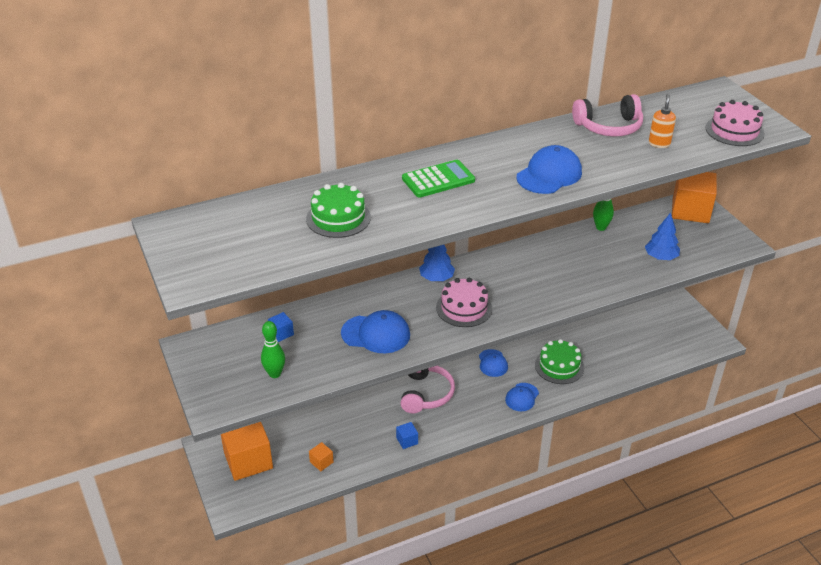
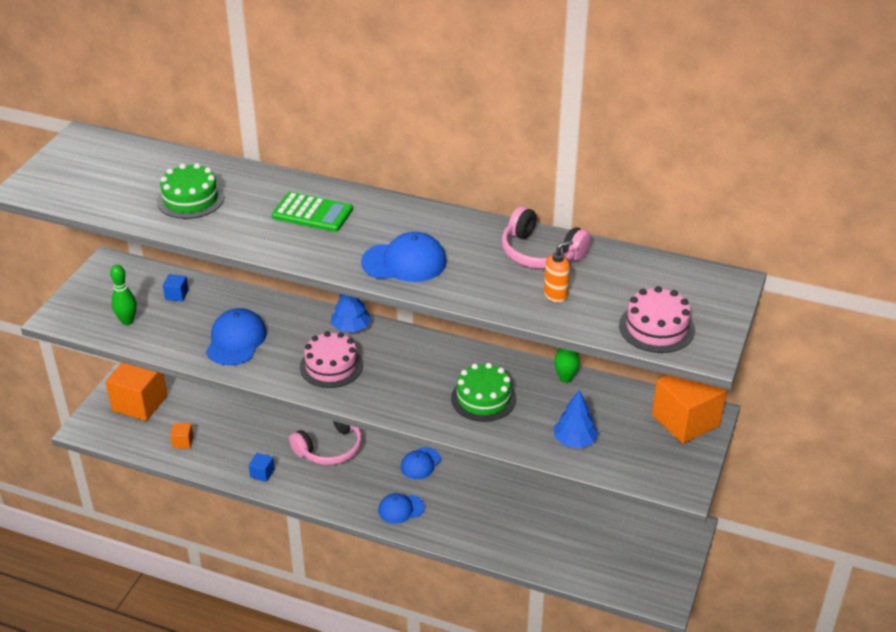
camera: 45 degrees right, 0 degrees up
(376, 334) = (236, 340): blue cap -> blue cap turned 135 degrees counterclockwise
(559, 366) = (473, 508): green cake -> green cake (483, 398)

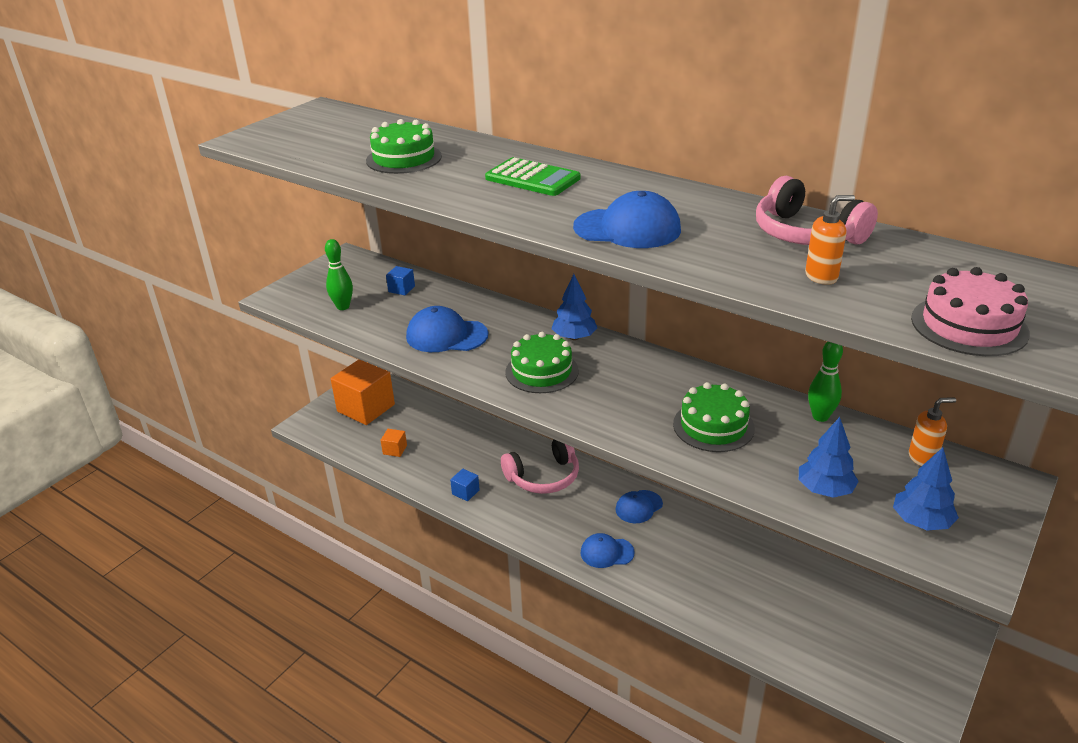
camera: 15 degrees right, 5 degrees down
(236, 340) = (446, 335): blue cap -> blue cap turned 105 degrees counterclockwise
(331, 366) = (542, 371): pink cake -> green cake
(644, 404) = (922, 458): none -> orange soap dispenser
(645, 456) = (921, 521): none -> blue tree
(685, 420) = (980, 485): orange cube -> none

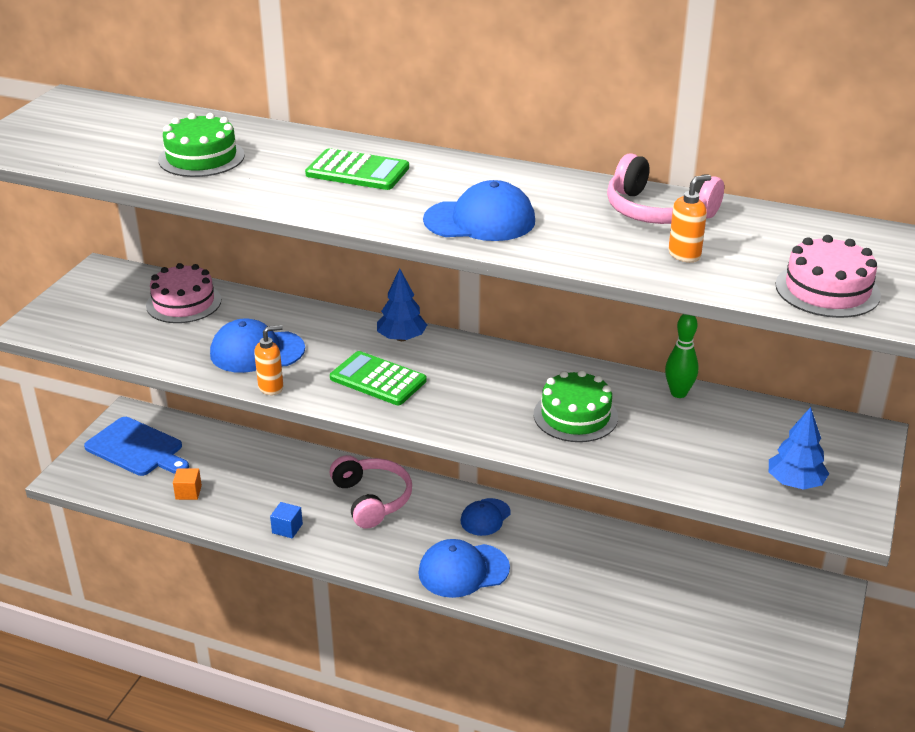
camera: 15 degrees left, 0 degrees up
(343, 307) = (120, 331): green bowling pin -> none
(366, 408) = (137, 448): orange cube -> blue cutting board
(401, 289) = (183, 303): blue cube -> pink cake
(542, 371) = (378, 379): green cake -> green calculator
(543, 477) = (372, 499): pink headphones -> pink headphones turned 75 degrees counterclockwise
(606, 552) = (463, 570): blue cap -> blue cap, size x1.55
(825, 490) = (699, 465): blue tree -> none
(922, 458) = (784, 422): orange soap dispenser -> orange soap dispenser (271, 387)

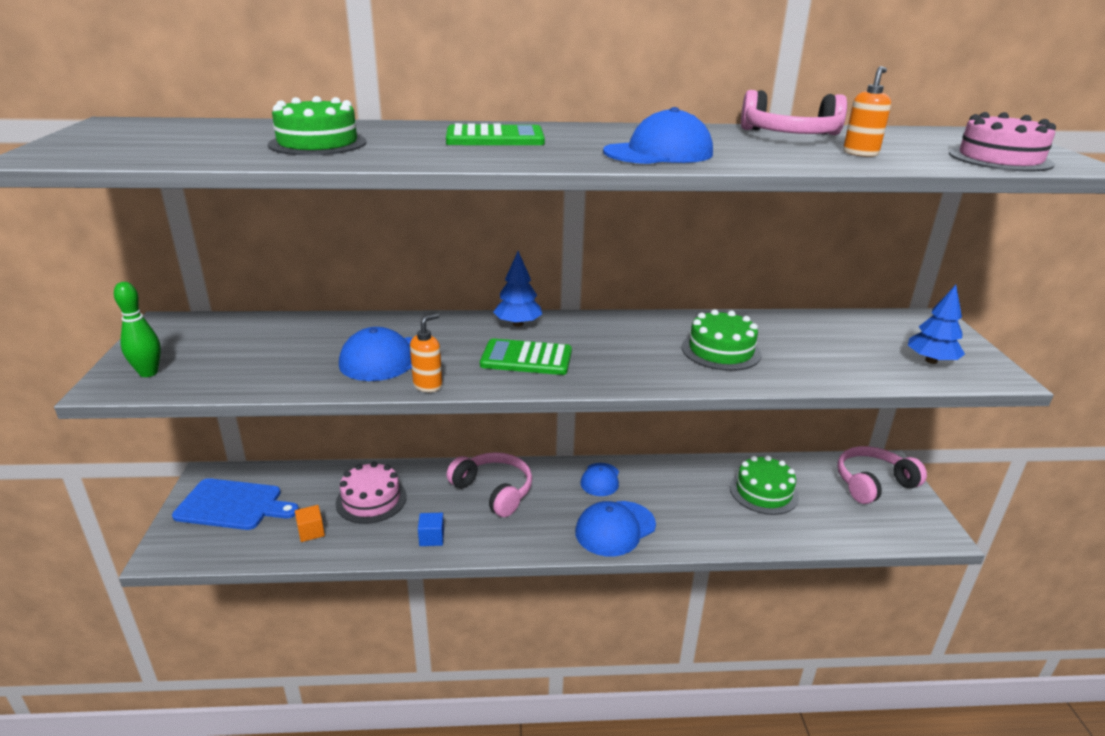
camera: 25 degrees left, 5 degrees down
(183, 303) = (279, 334): pink cake -> pink cake (371, 500)
(651, 579) = (763, 492): none -> green cake
(678, 393) = (778, 319): green bowling pin -> green bowling pin (148, 373)
(789, 607) = (873, 483): none -> pink headphones

